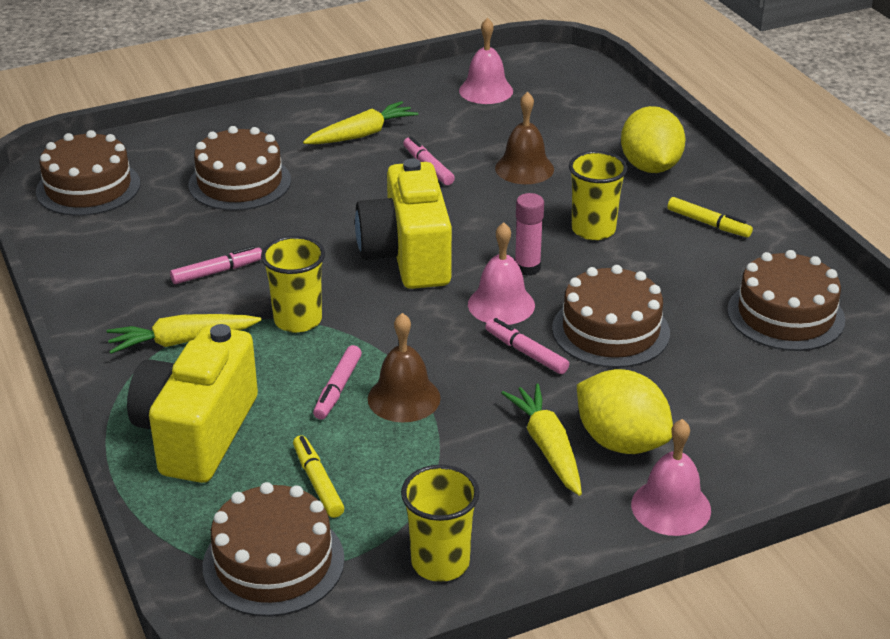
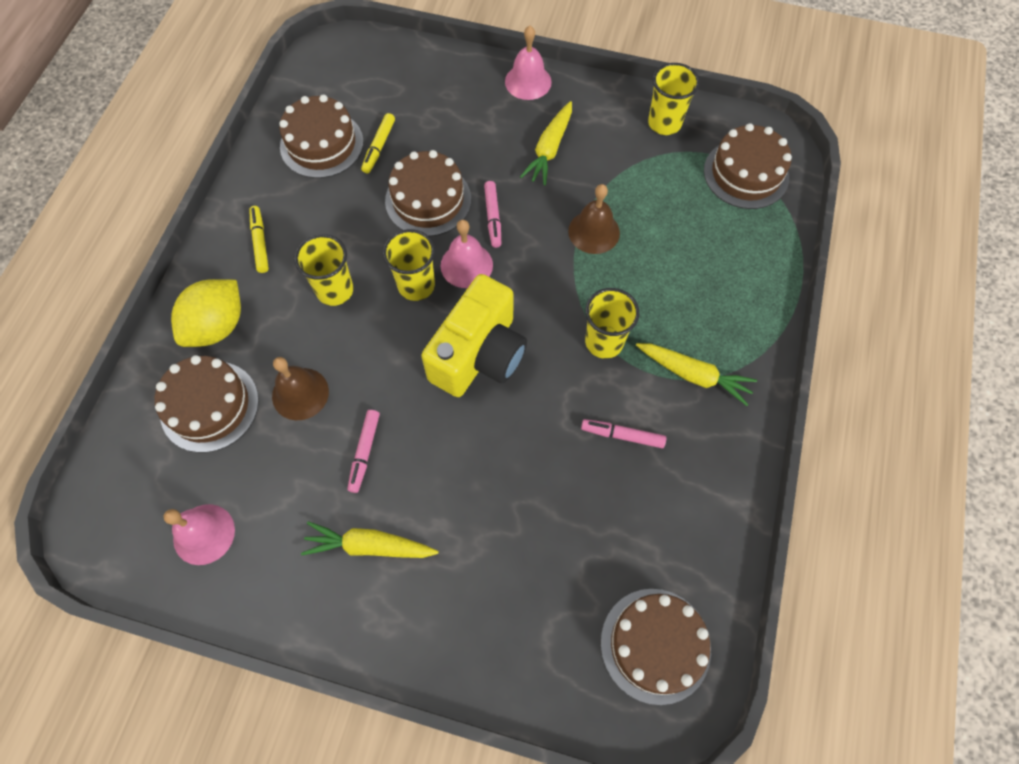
camera: 140 degrees left, 30 degrees up
(197, 433) = (732, 285): yellow camera -> none
(240, 182) = (524, 548): brown cake -> brown cake (209, 406)
(318, 482) = (688, 206): yellow marker -> yellow marker (379, 147)
(338, 388) = (625, 265): pink marker -> none
(527, 268) = (416, 285): pink glue stick -> yellow cup
(621, 442) = (509, 128): yellow lemon -> none

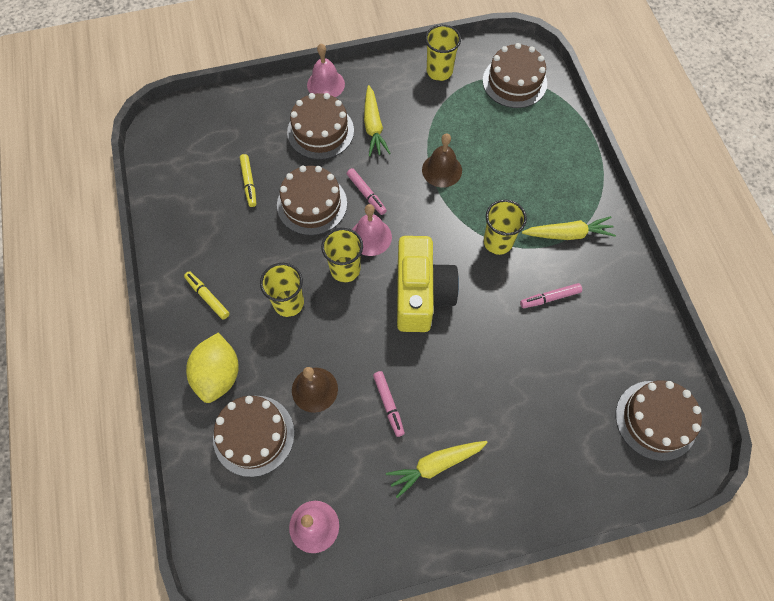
camera: 30 degrees left, 0 degrees up
(321, 144) = (203, 201): brown cake -> brown cake (320, 131)

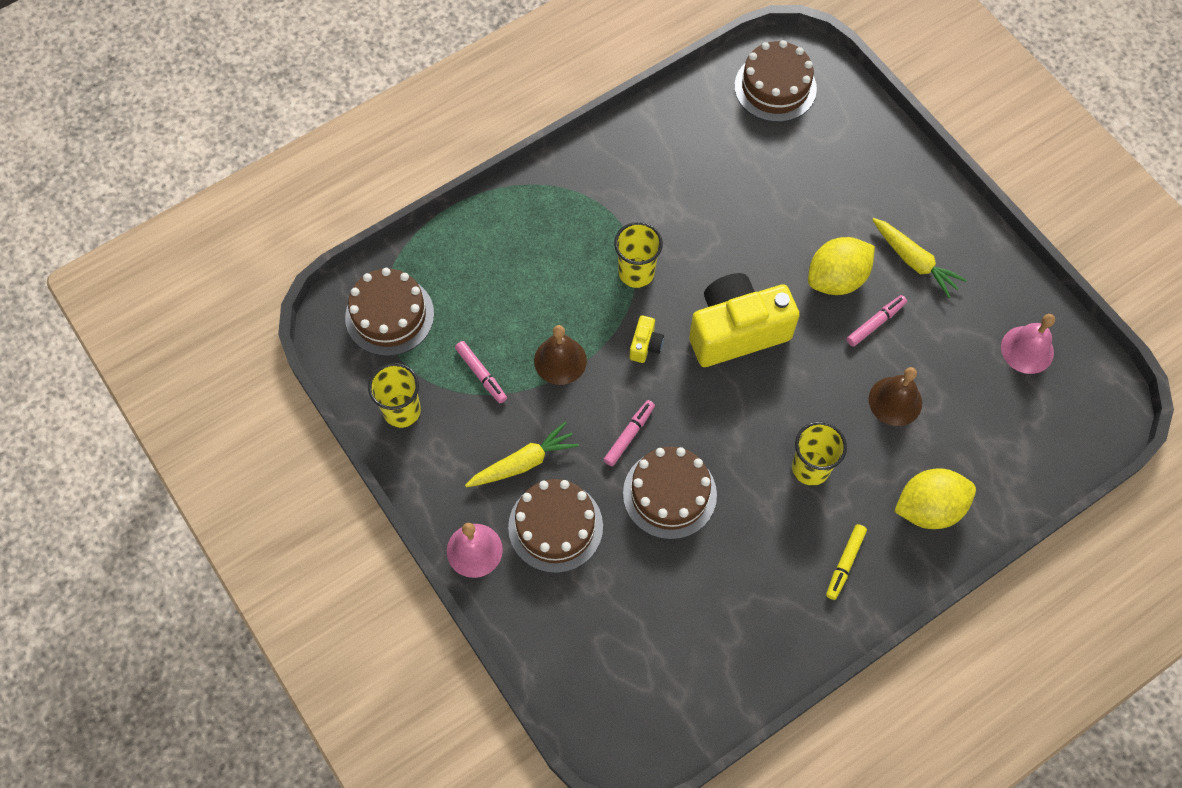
camera: 110 degrees left, 0 degrees up
(249, 183) = (670, 585): yellow marker -> none
(253, 435) = (972, 442): brown cake -> none
(345, 269) = (741, 422): yellow cup -> none
(370, 237) = (686, 409): pink bell -> none
(433, 227) = (645, 345): none -> yellow camera
(441, 390) = (836, 279): none -> yellow lemon
(550, 298) = (684, 205): pink marker -> pink marker (481, 374)
(568, 234) = (596, 205): yellow carrot -> none

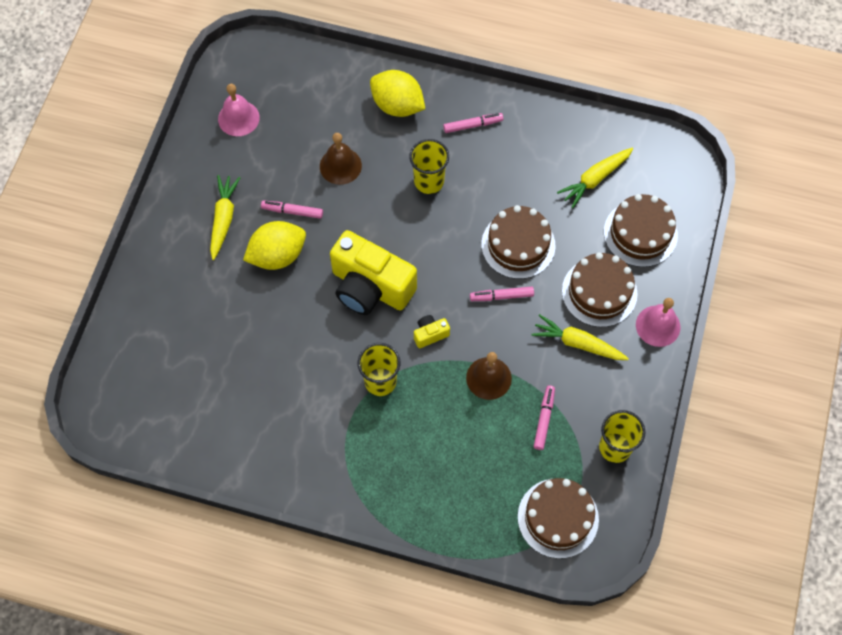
camera: 130 degrees left, 0 degrees up
(680, 632) = (595, 179): none -> yellow carrot
(775, 87) = (140, 405): brown cake -> brown cake (640, 233)
(836, 279) = (277, 255): yellow lemon -> yellow lemon turned 45 degrees counterclockwise
(845, 563) = (473, 125): yellow marker -> pink marker

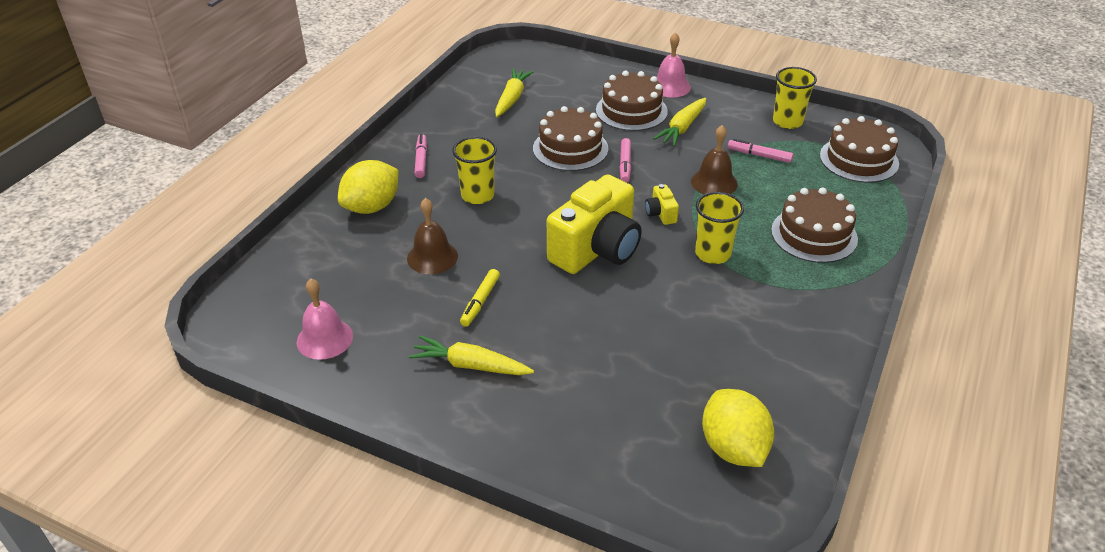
camera: 80 degrees left, 25 degrees down
(277, 255) = (537, 320): yellow lemon -> yellow lemon (733, 448)
(292, 211) = (480, 302): pink marker -> yellow marker
(595, 179) = (512, 98): yellow carrot -> yellow carrot turned 135 degrees counterclockwise
(640, 233) = (576, 83): brown cake -> brown cake (814, 235)

